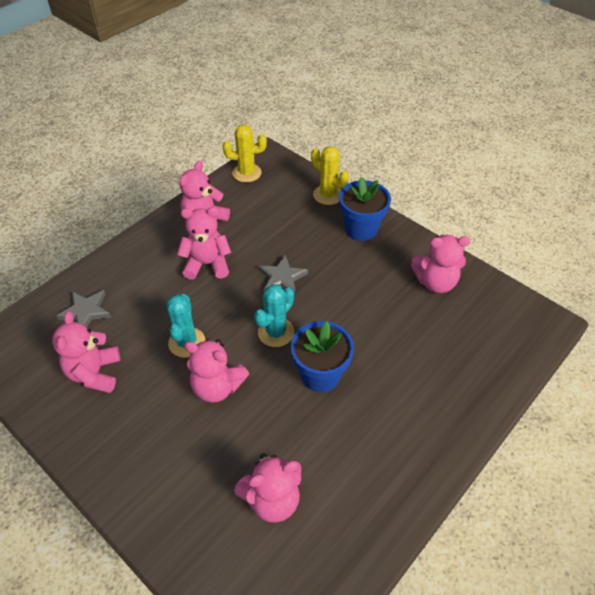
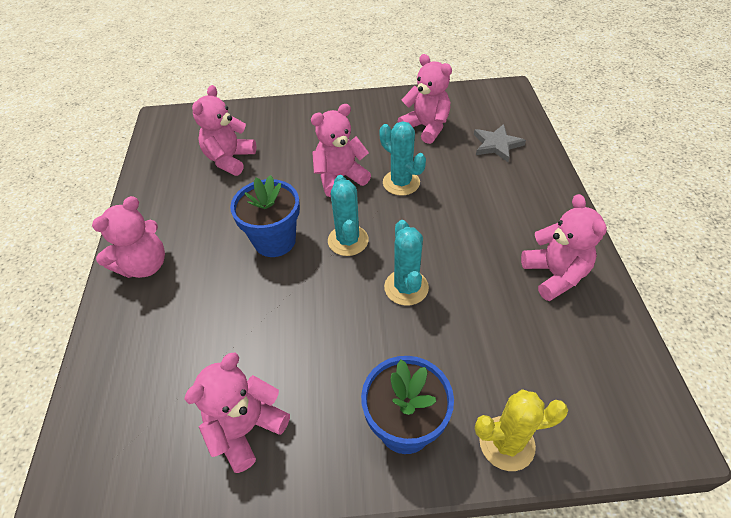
camera: 135 degrees right, 0 degrees up
(207, 264) = (483, 242): pink teddy bear -> pink teddy bear (144, 265)
(247, 173) = (632, 376): yellow cactus -> none
(282, 278) = (406, 287): grey star -> turquoise cactus

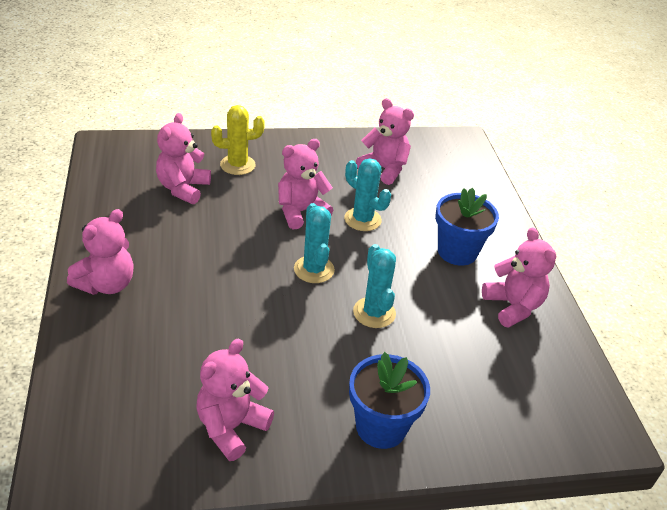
camera: 10 degrees left, 10 degrees down
(274, 241) = (240, 267): blue flower pot -> blue flower pot (457, 252)
(496, 145) = (454, 189): grey star -> none
(506, 443) = (473, 441): yellow cactus -> yellow cactus (237, 165)

